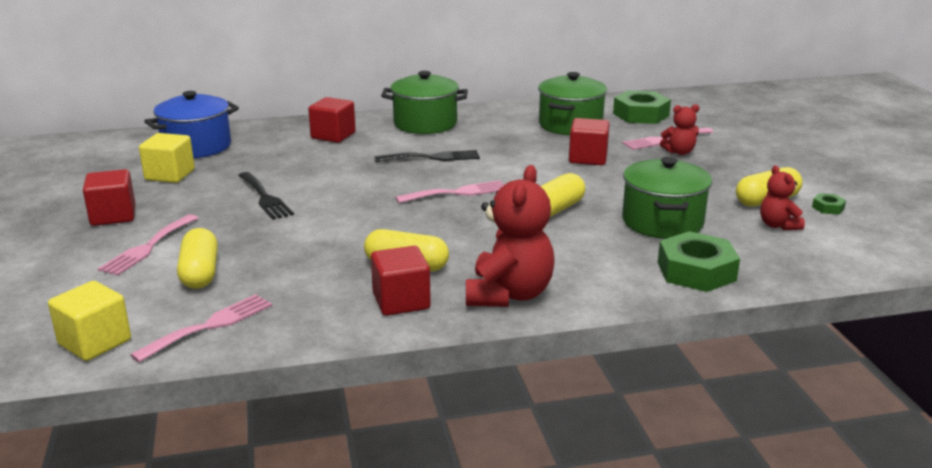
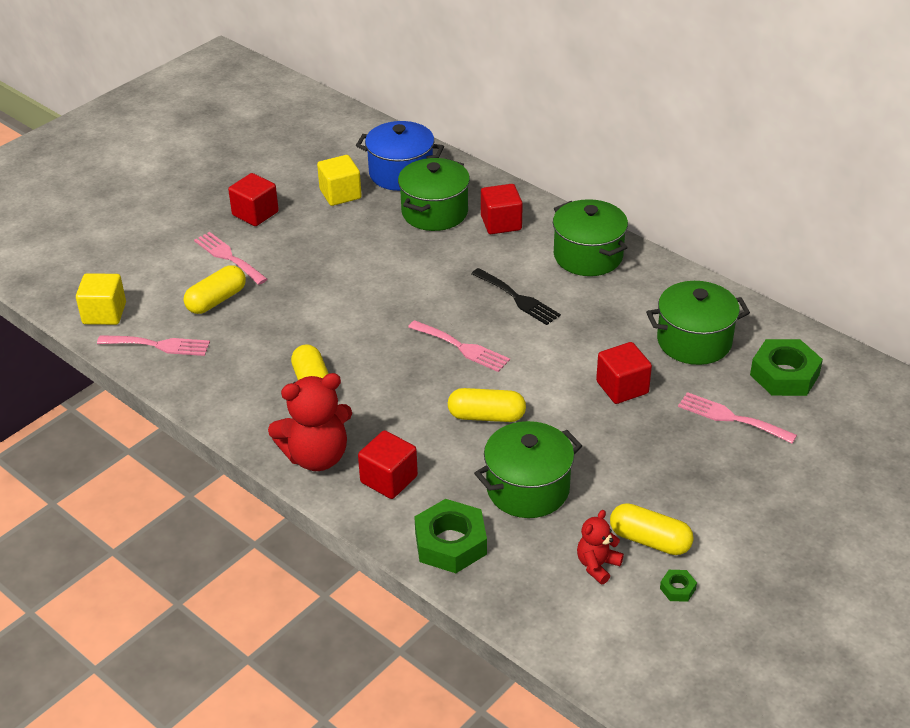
camera: 55 degrees right, 15 degrees up
(148, 247) = (228, 257): pink fork -> pink fork turned 60 degrees clockwise
(265, 198) = (350, 259): black fork -> none
(272, 151) = (434, 212): none -> green pot
(401, 301) = (260, 409): red cube -> red cube (389, 479)
(679, 152) = (708, 440): red teddy bear -> none

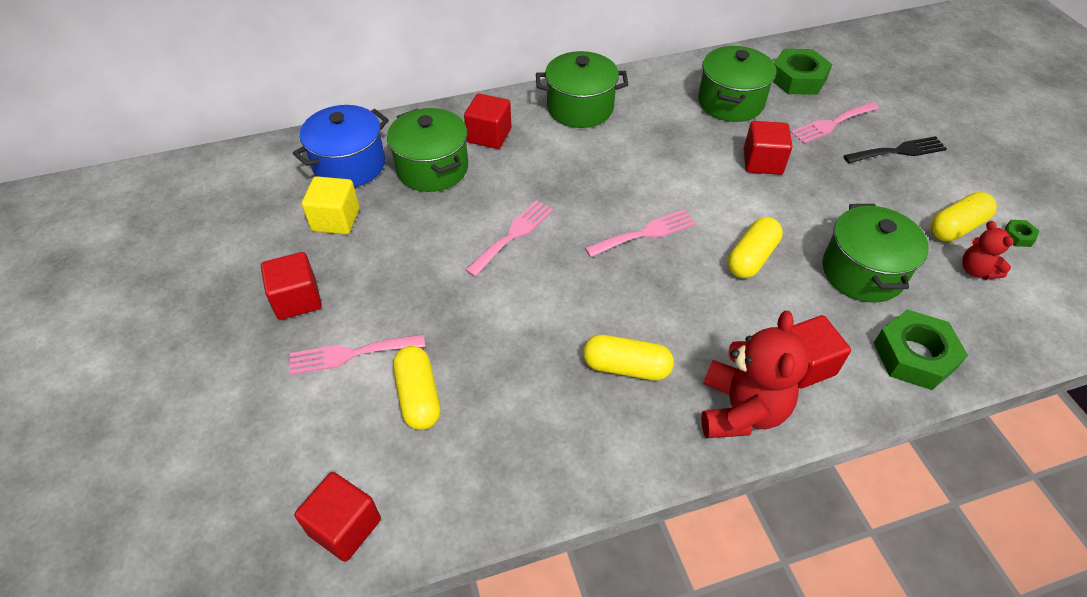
camera: 60 degrees left, 10 degrees up
(104, 313) = (345, 527): yellow cube -> red cube
(159, 345) = (455, 488): pink fork -> pink fork (513, 235)
(518, 298) = (603, 170): black fork -> black fork (898, 151)

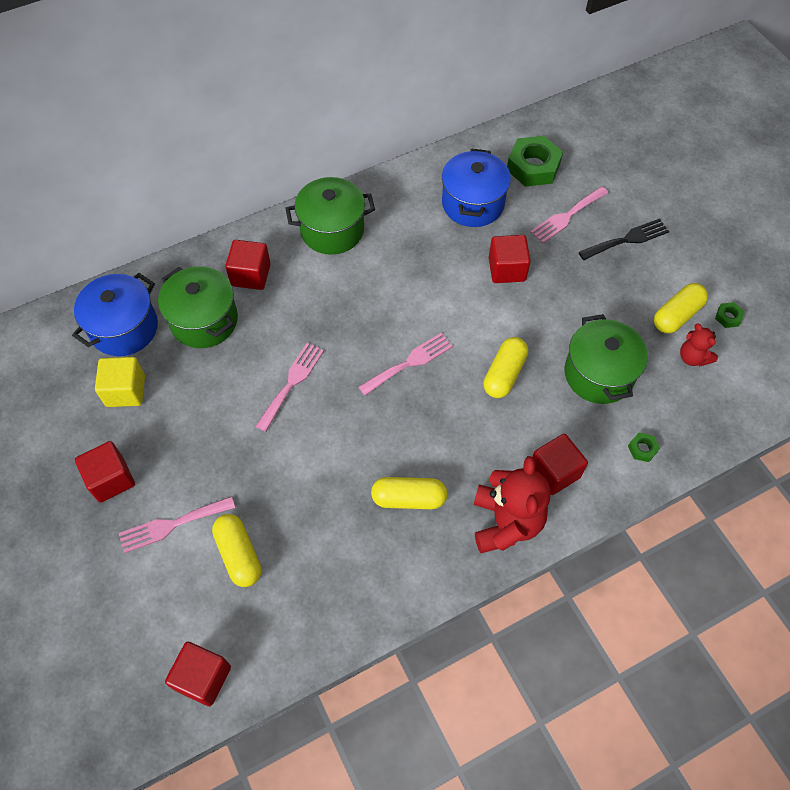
camera: 10 degrees left, 10 degrees up
(730, 102) = (473, 203): green pot -> blue pot
(914, 355) = (642, 449): green nut -> green nut, size x0.45

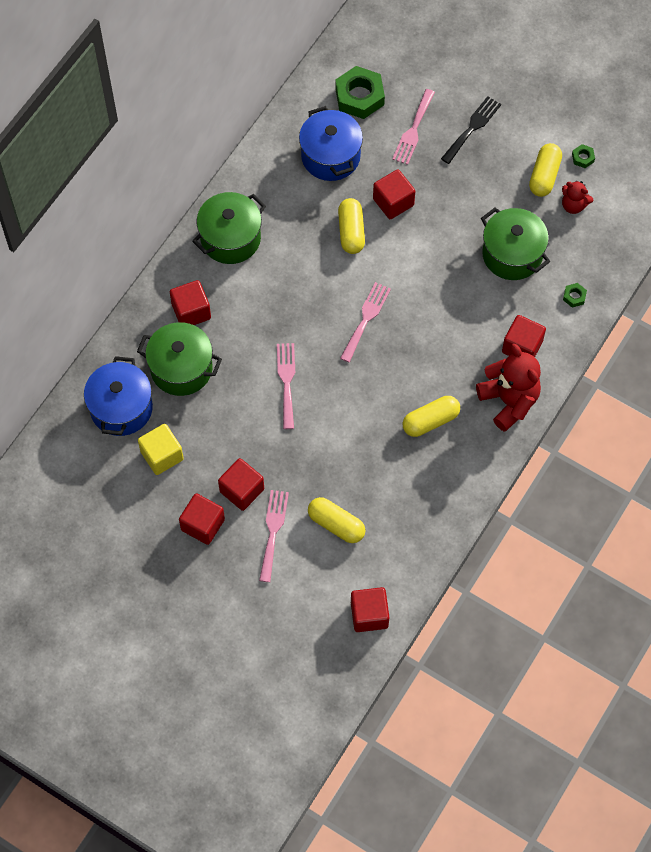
camera: 30 degrees left, 5 degrees up
(172, 525) = (273, 531): pink fork -> pink fork turned 150 degrees clockwise
(173, 466) = (242, 490): none -> red cube
(504, 374) = (442, 291): yellow capsule -> yellow capsule (351, 231)

